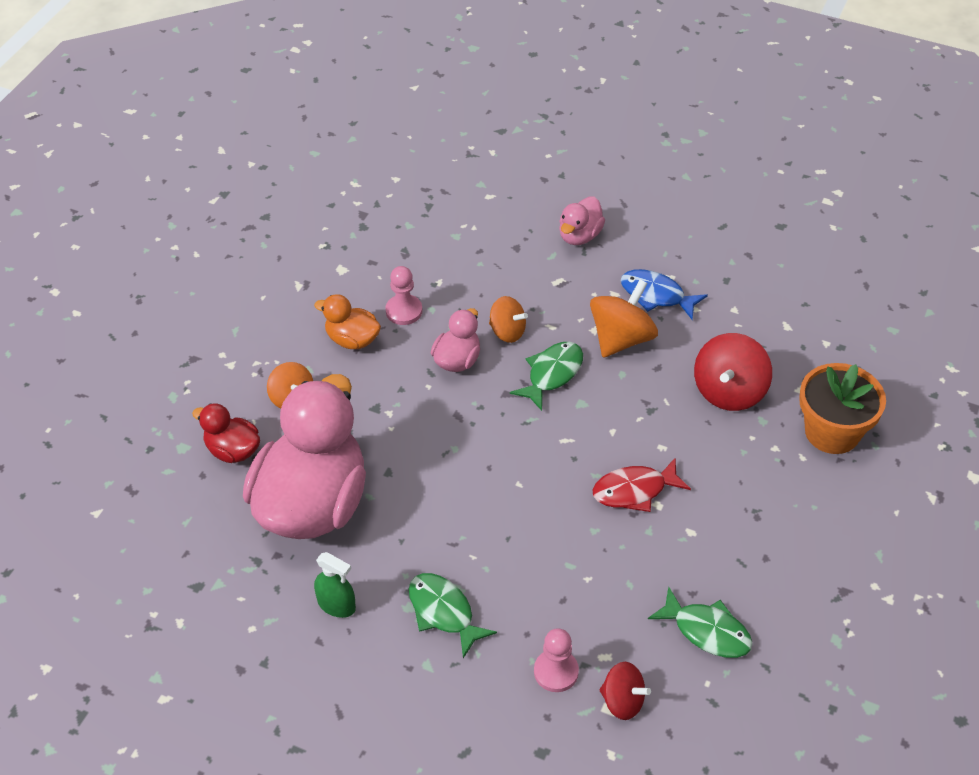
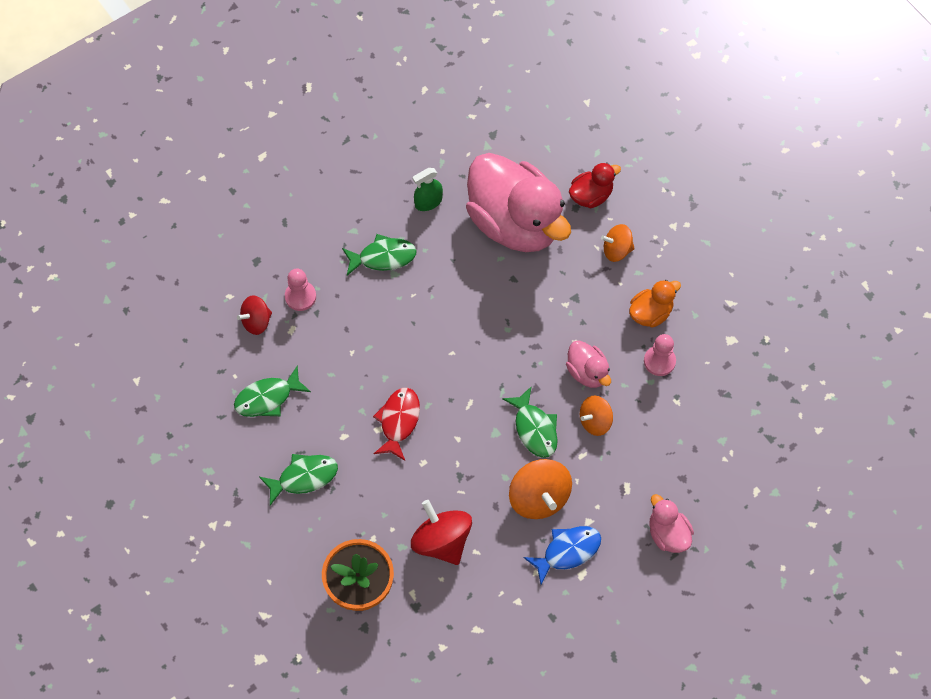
camera: 120 degrees right, 15 degrees up
(766, 543) = (304, 477): none -> green fish

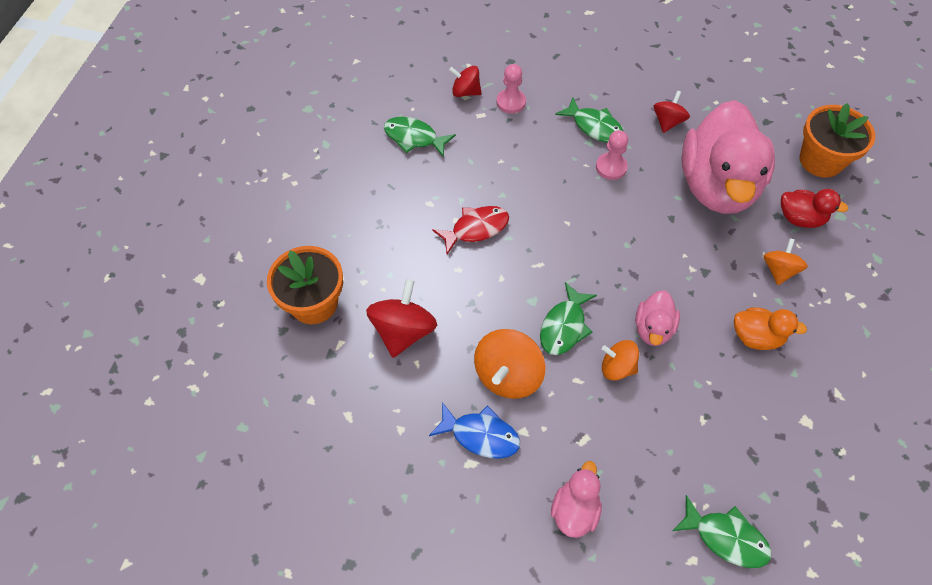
camera: 50 degrees right, 5 degrees down
(304, 477) = (372, 202): green fish -> green fish (725, 537)
(428, 202) = (667, 122): green spray bottle -> red spinning top
(559, 134) = (821, 160): none -> orange flower pot
(617, 250) = (779, 270): orange spinning top -> orange spinning top turned 60 degrees clockwise
(659, 361) = (723, 377): pink pawn -> pink pawn (611, 167)

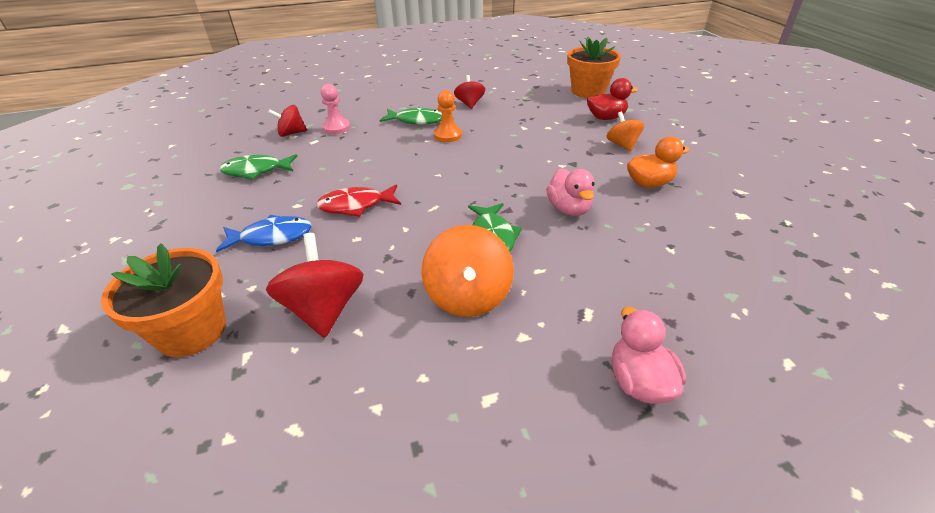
camera: 30 degrees left, 20 degrees down
(476, 229) = (356, 205): red fish -> red fish turned 135 degrees counterclockwise
(480, 435) = (479, 364): blue fish -> blue fish (272, 237)
(611, 167) = (447, 135): pink pawn -> orange pawn
(617, 367) = (565, 246): orange spinning top -> none
(717, 186) = (535, 121): pink duck -> none
(725, 537) = (790, 326): green fish -> none

